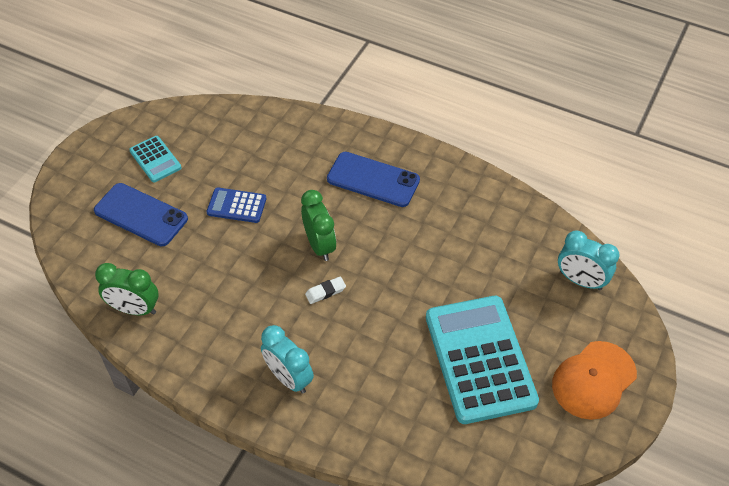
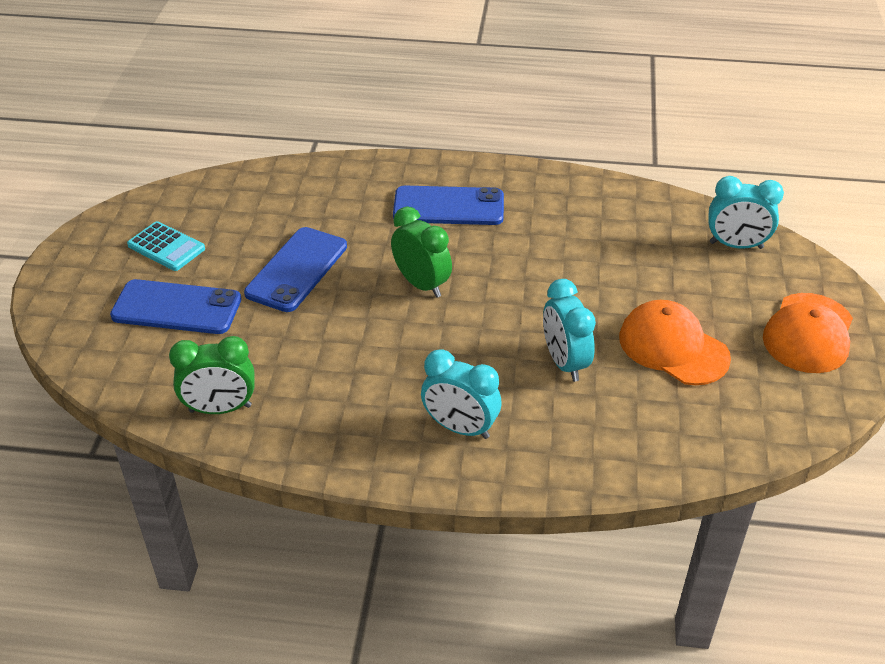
camera: 20 degrees left, 10 degrees down
(236, 206) = (297, 269): blue calculator -> blue phone
(325, 292) = (455, 328): white eraser -> none
(391, 347) = (564, 362): none -> turquoise clock
(479, 359) = (673, 347): turquoise calculator -> orange cap

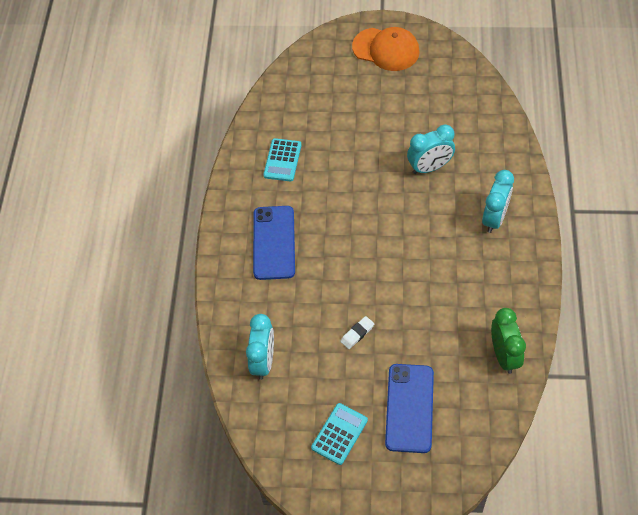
camera: 90 degrees left, 15 degrees up
(297, 269) = (357, 334): blue phone -> white eraser
(421, 284) = (364, 251): green clock -> none
(582, 218) = (282, 160): none -> turquoise calculator
(673, 347) = (407, 113): orange cap -> none
(736, 245) = (305, 78): turquoise clock -> turquoise clock (263, 361)

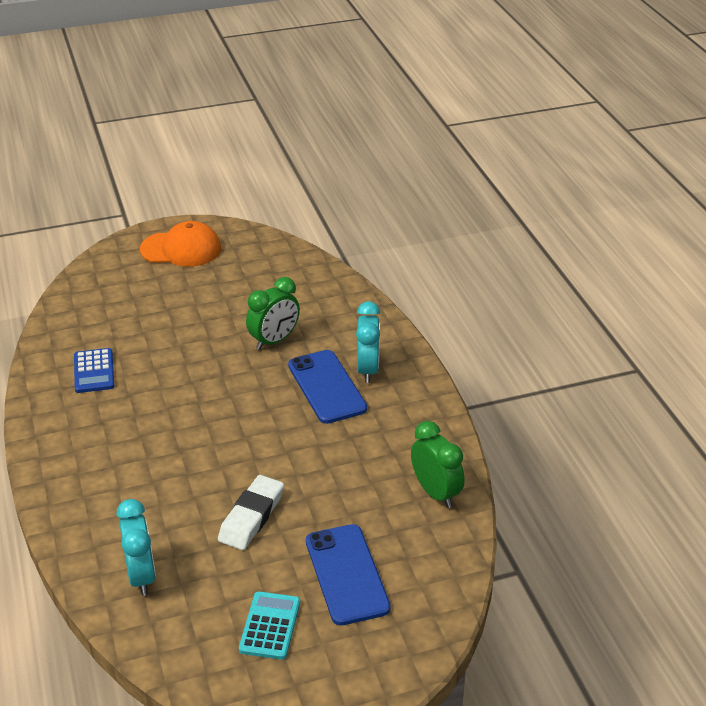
camera: 25 degrees left, 20 degrees down
(274, 242) = (112, 452): blue phone -> blue phone (327, 387)
(282, 160) = (94, 371): turquoise calculator -> blue calculator
(357, 334) = (251, 516): white eraser -> white eraser, size x1.83
(429, 167) = (274, 340): turquoise clock -> green clock

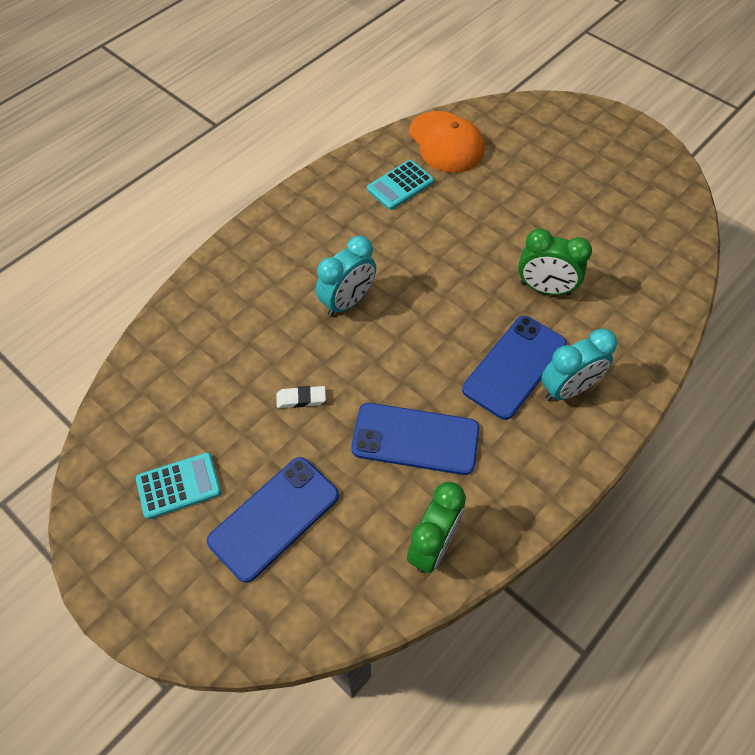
camera: 60 degrees right, 20 degrees up
(94, 371) = (400, 185): blue calculator -> turquoise calculator
(141, 576) = (186, 356): turquoise clock -> turquoise clock (347, 302)
(181, 249) = (609, 149): orange cap -> orange cap (446, 142)
(251, 516) = (301, 399): white eraser -> white eraser, size x0.55
(343, 465) = (415, 439): none -> blue phone

